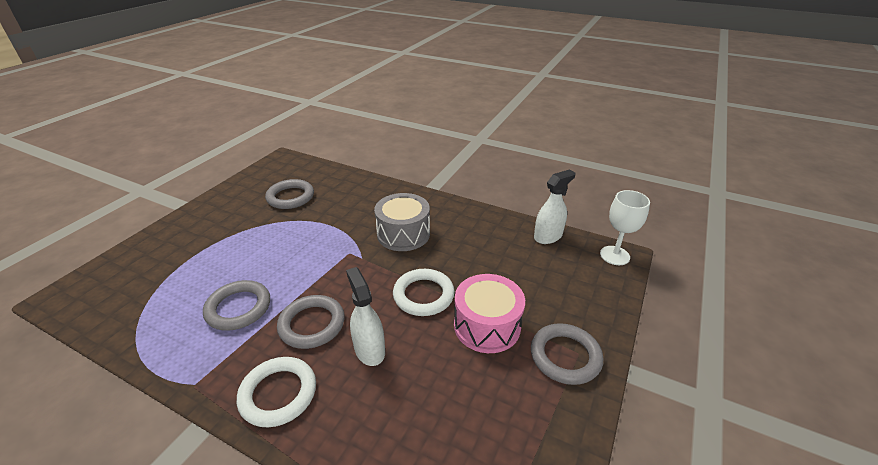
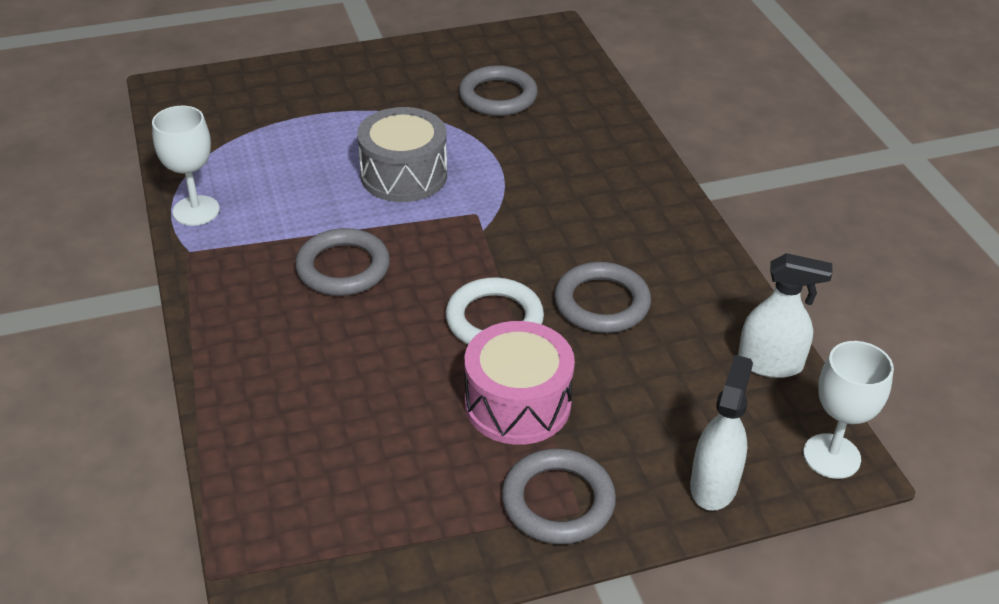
camera: 45 degrees right, 5 degrees up
(170, 356) = (196, 211): none -> white goblet
(238, 308) = (297, 202): grey ring -> grey ring (602, 303)
(278, 394) = (241, 311): white ring -> none
(369, 349) = (365, 333): white spray bottle -> white spray bottle (714, 485)
(403, 234) = (572, 231): grey drum -> grey drum (404, 175)

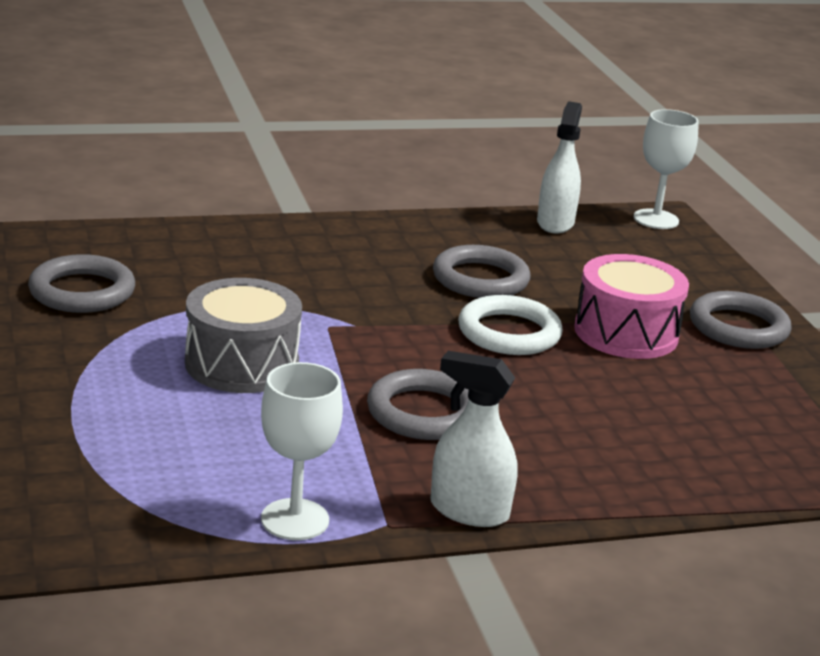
camera: 90 degrees left, 15 degrees down
(714, 485) = (699, 264): white spray bottle -> white spray bottle (469, 511)

